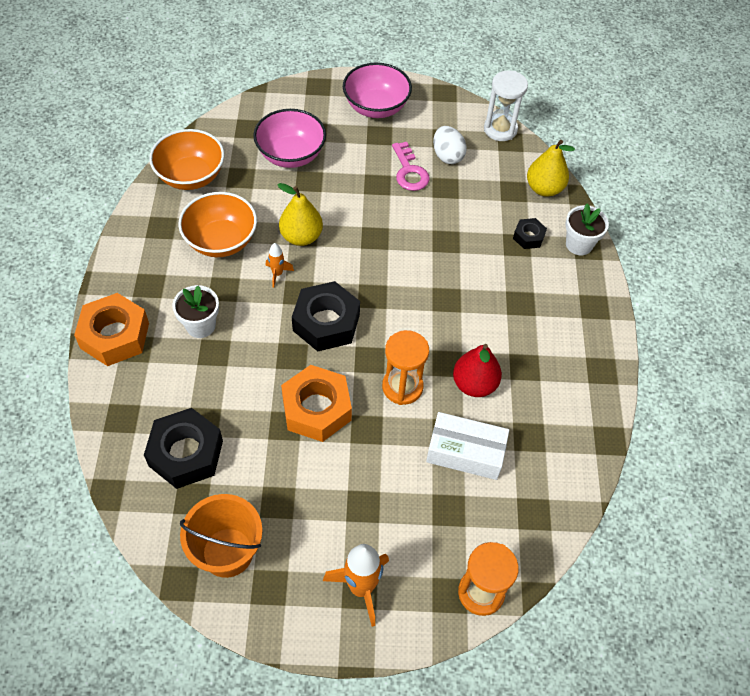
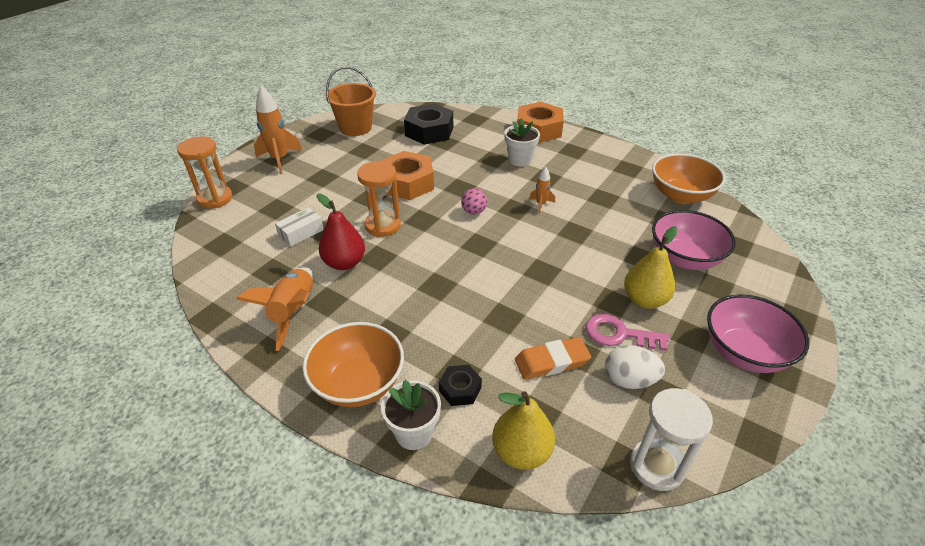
camera: 125 degrees right, 15 degrees down
(221, 241) = (595, 189): orange bowl -> orange bowl (358, 383)
(301, 237) = (573, 229): yellow pear -> yellow pear (644, 300)
(326, 322) = (474, 211): black nut -> pink ball
(465, 198) = (551, 361): none -> orange eraser
(465, 452) = (301, 233): white box -> white box, size x0.63
(554, 382) = (293, 312): none -> orange rocket

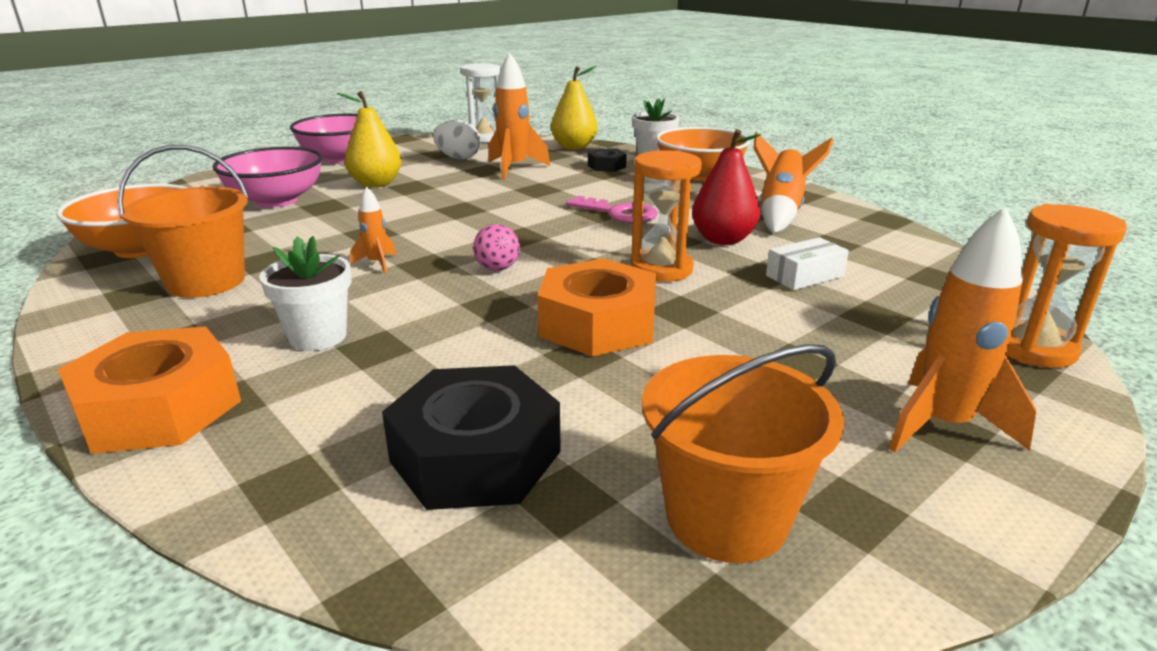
camera: 165 degrees left, 15 degrees down
(551, 361) = (514, 168): orange eraser -> orange rocket
(608, 179) = (206, 282): none -> orange bucket
(618, 334) = (434, 173): pink key -> pink key (618, 213)

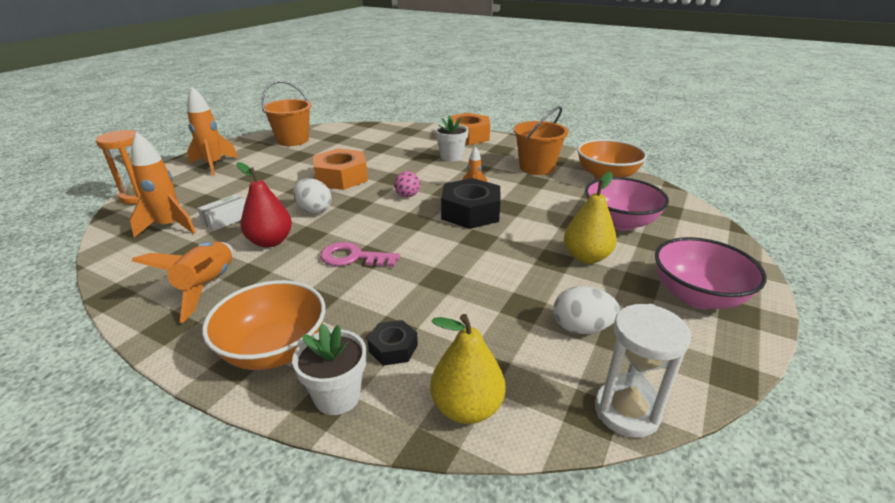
camera: 160 degrees right, 5 degrees up
(475, 456) = (364, 140): black nut -> black nut (470, 212)
(514, 168) = (495, 316): orange rocket -> orange rocket (170, 227)
(661, 269) = (314, 210): orange hourglass -> white egg

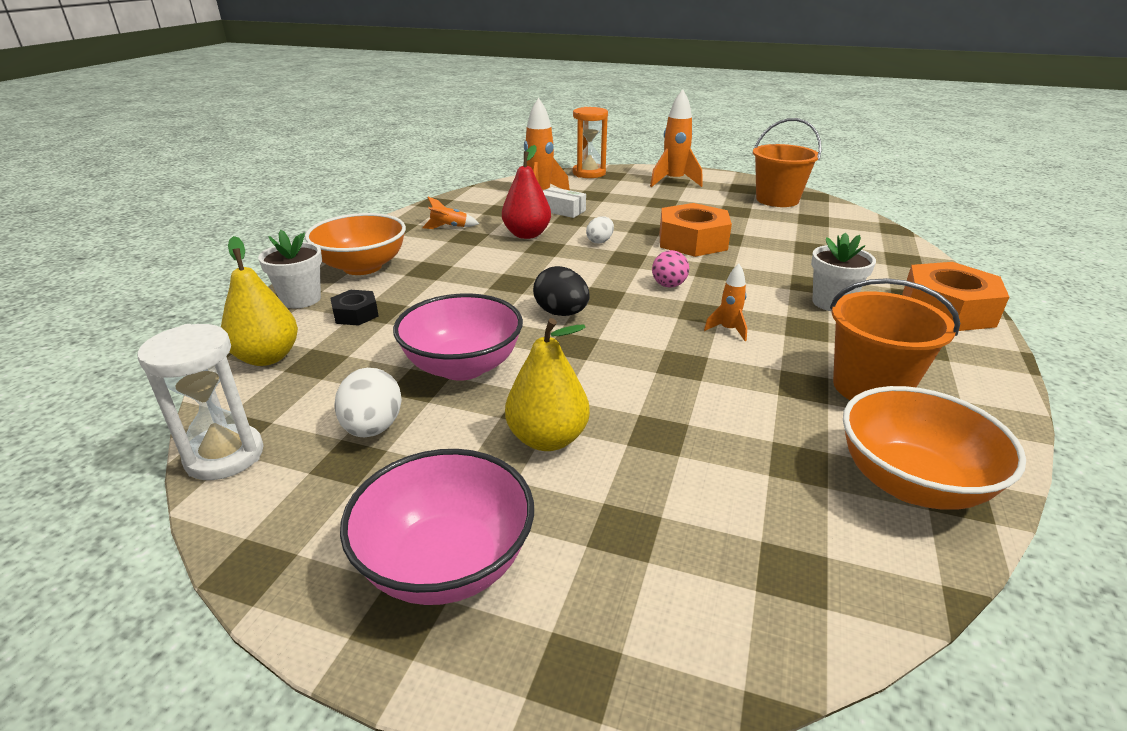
camera: 80 degrees right, 0 degrees up
(208, 286) = (449, 227): orange rocket -> orange rocket, size x0.52
(314, 210) = (600, 241): white egg -> white egg, size x0.65
(353, 257) = (507, 275): pink key -> none
(433, 238) = (561, 313): none -> black egg
(470, 212) = (646, 333): black nut -> none
(619, 222) = (688, 486): pink bowl -> pink bowl (463, 366)

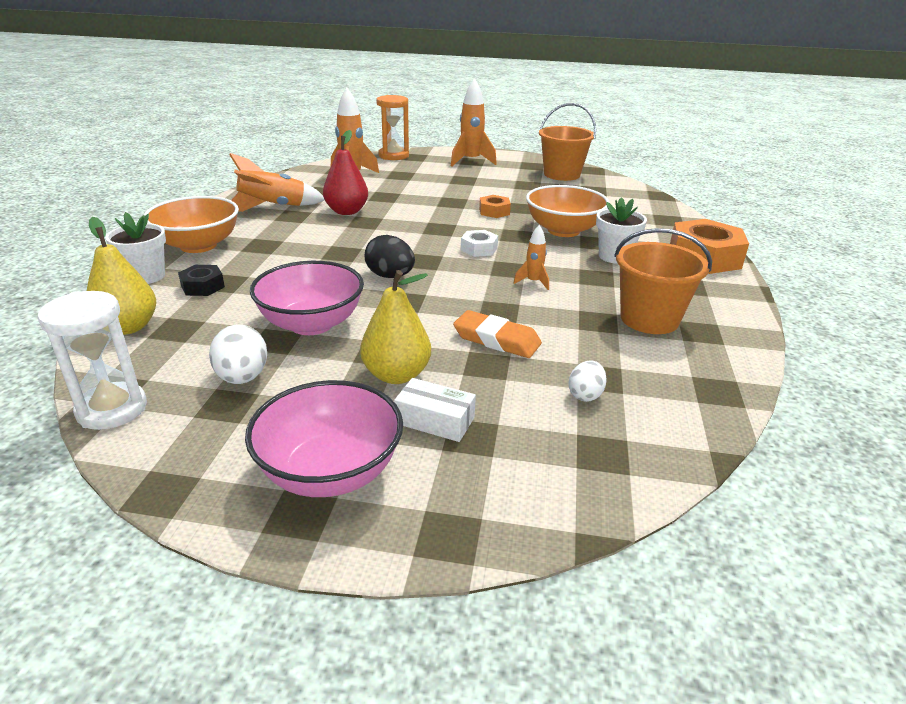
camera: 10 degrees left, 0 degrees up
(449, 227) = (273, 208): orange rocket -> orange rocket, size x1.93
(562, 210) = (375, 189): white box -> white box (435, 420)
(600, 241) = (413, 215): white egg -> white egg (585, 395)
(668, 285) = (479, 249): pink ball -> white nut
(674, 402) = (496, 340): none -> orange eraser
(692, 241) = (494, 211): orange nut -> orange nut, size x0.51
(911, 483) = (684, 385): orange bowl -> orange bowl (563, 230)

